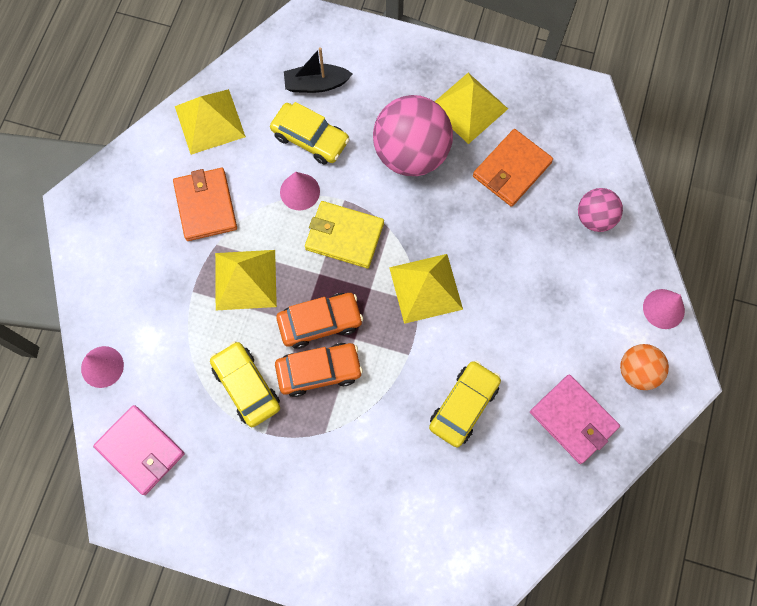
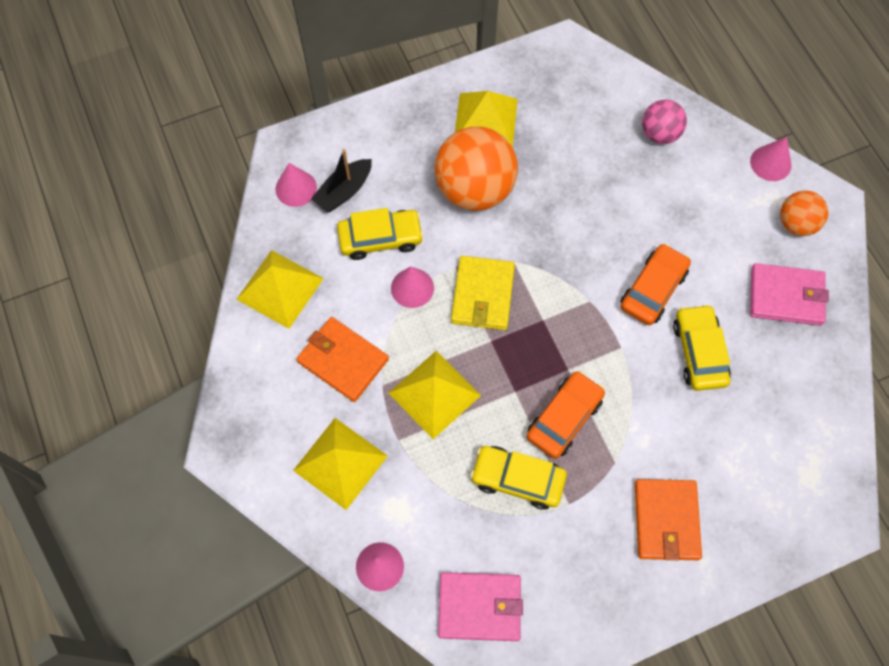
camera: 40 degrees left, 5 degrees down
(285, 57) = (296, 188): none -> pink cone
(320, 322) = (528, 379): orange car -> orange car (653, 289)
(344, 236) = (482, 295): yellow wallet -> yellow wallet turned 60 degrees counterclockwise
(411, 154) = (474, 189): pink ball -> orange ball
(426, 288) = (585, 285): yellow pyramid -> yellow pyramid (340, 463)
(511, 169) = (564, 143): orange wallet -> orange wallet (666, 520)

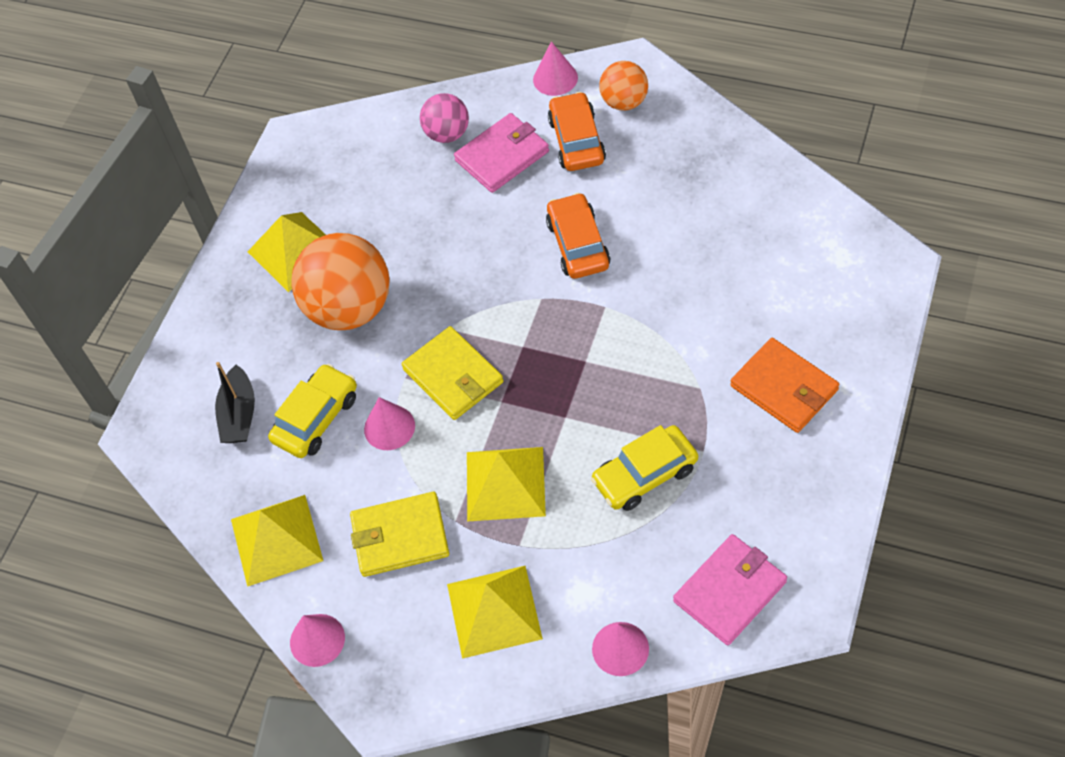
camera: 40 degrees left, 10 degrees down
(296, 188) = (192, 452): pink cone -> pink cone (317, 640)
(343, 360) = (400, 536): orange wallet -> yellow wallet
(564, 418) = (625, 397): orange car -> orange car (576, 140)
(699, 352) = (664, 253): yellow car -> none
(786, 296) = (678, 156): pink wallet -> pink wallet (502, 156)

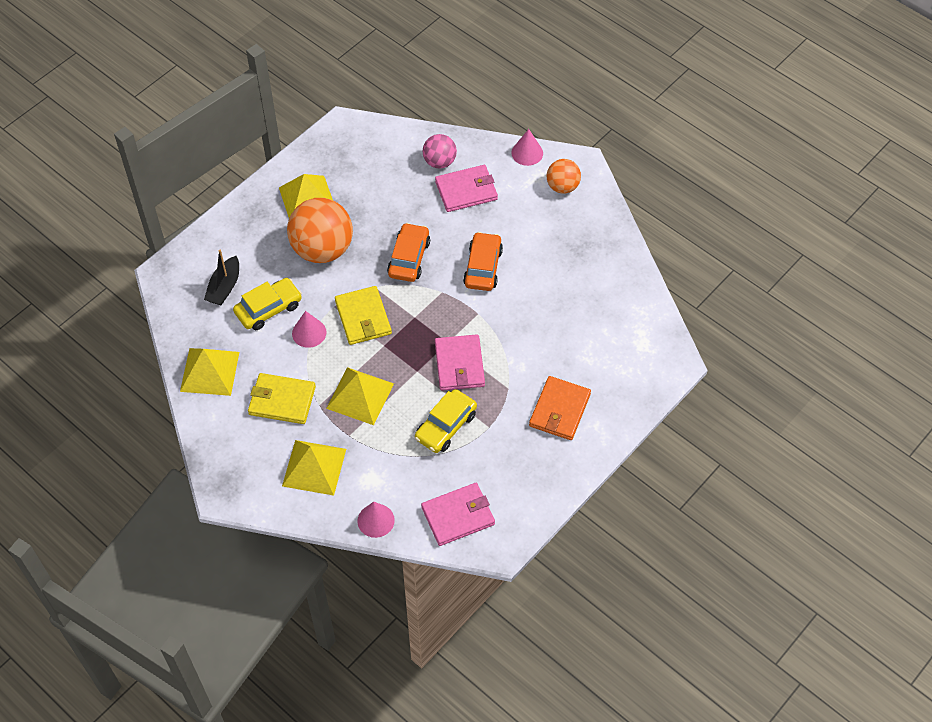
camera: 15 degrees right, 0 degrees up
(317, 640) = (204, 439): pink cone -> none
(576, 140) = (518, 200): orange car -> orange car (409, 258)
(617, 384) = (459, 365): none -> pink wallet
(645, 475) = (446, 426): yellow car -> yellow car turned 45 degrees counterclockwise
(784, 388) = (559, 410): orange wallet -> orange wallet turned 45 degrees clockwise

